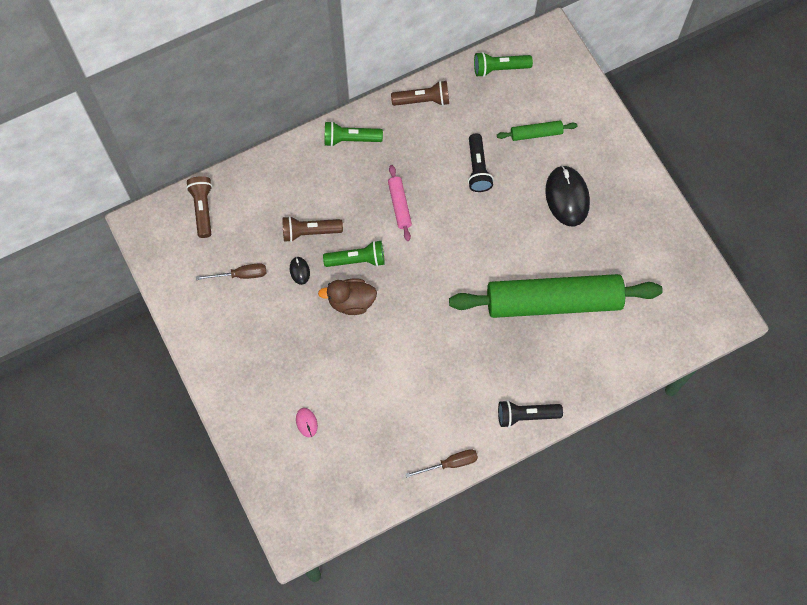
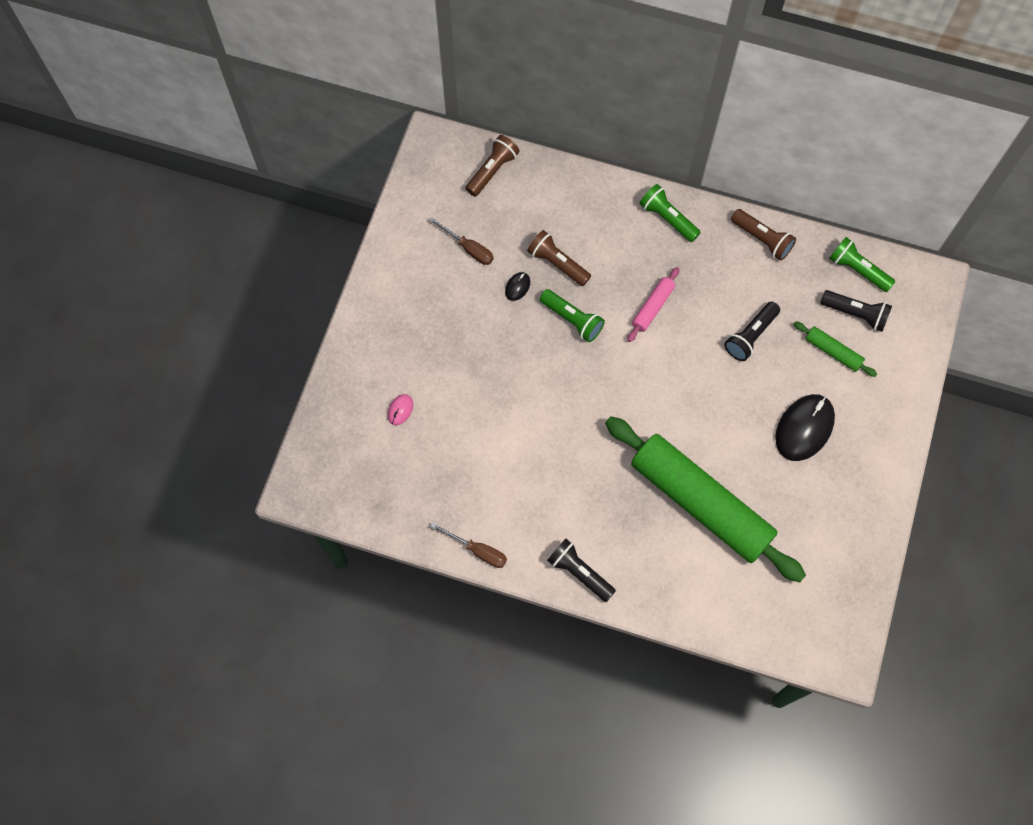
camera: 45 degrees right, 0 degrees up
(351, 302) = (533, 348): brown duck -> none
(526, 97) = (856, 314): none -> black flashlight

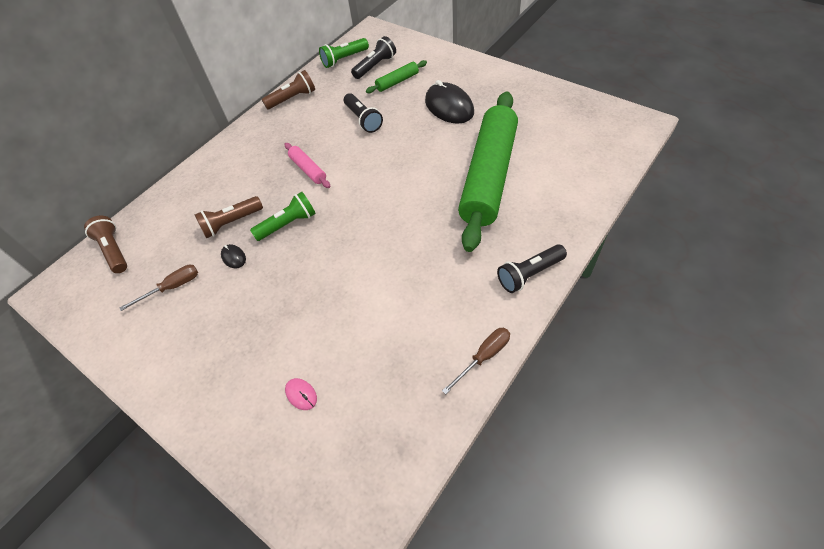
camera: 65 degrees left, 15 degrees down
(667, 218) = (241, 145): green flashlight -> none
(700, 503) = (488, 176): green rolling pin -> green rolling pin turned 45 degrees counterclockwise

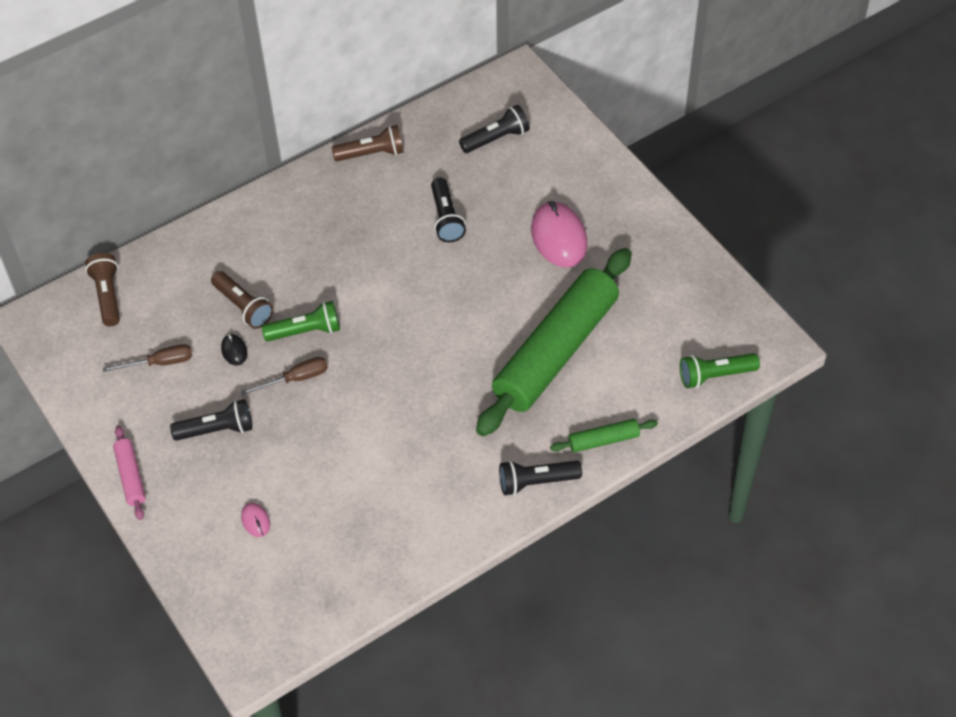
camera: 15 degrees right, 0 degrees up
(231, 223) = (243, 307): brown flashlight -> brown flashlight turned 120 degrees counterclockwise
(239, 325) = (217, 430): none -> black flashlight
(308, 169) = (353, 267): pink rolling pin -> pink rolling pin (131, 476)
(344, 59) = (461, 112): green flashlight -> green flashlight (714, 376)
(397, 81) = (513, 174): green rolling pin -> green rolling pin (603, 440)
(449, 106) = (559, 237): black mouse -> pink mouse
(483, 357) = (445, 548): brown screwdriver -> brown screwdriver (295, 379)

